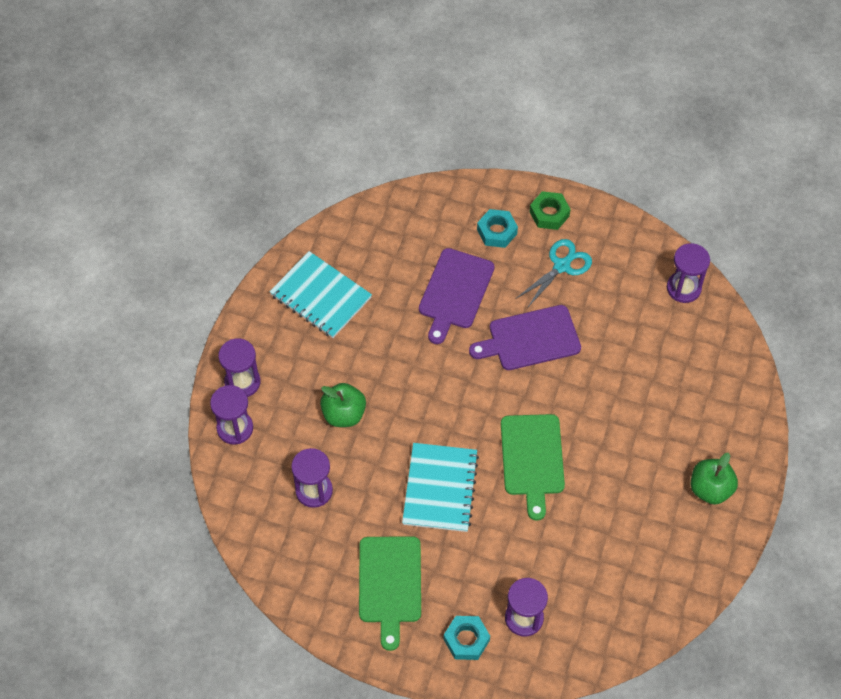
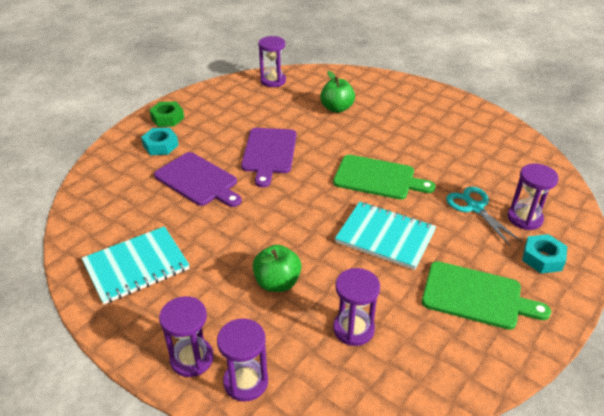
camera: 70 degrees left, 20 degrees down
(562, 266) = (216, 123): turquoise scissors -> turquoise scissors (474, 207)
(710, 489) = (434, 107): green apple -> green apple (337, 108)

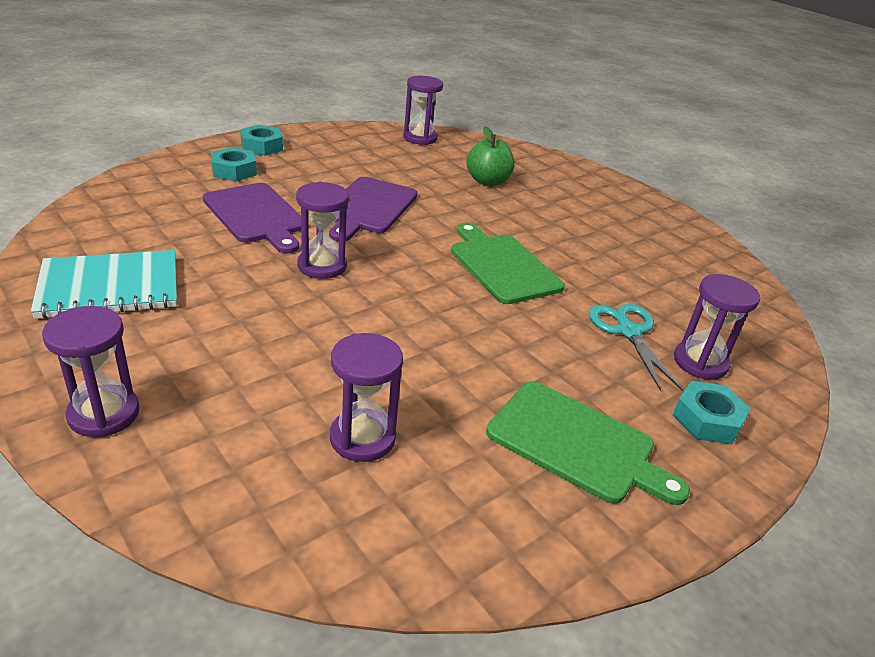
camera: 10 degrees right, 5 degrees down
(167, 118) = (262, 146): green nut -> turquoise nut
(246, 382) = (159, 464): purple hourglass -> purple hourglass (322, 266)
(277, 283) = (287, 352): green apple -> none
(377, 178) = (502, 266): green cutting board -> green cutting board turned 150 degrees counterclockwise
(385, 237) = (475, 335): turquoise notebook -> none

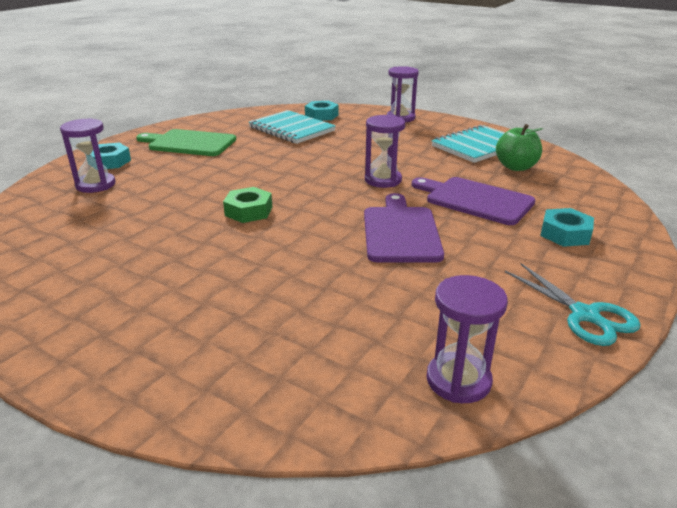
camera: 165 degrees right, 5 degrees down
(262, 146) = (603, 275): turquoise nut -> turquoise nut (321, 115)
(362, 438) = (291, 129): purple hourglass -> turquoise notebook
(487, 181) = (300, 310): green apple -> green apple (516, 167)
(502, 266) = (248, 211): green cutting board -> green nut
(628, 331) = (144, 191): turquoise scissors -> turquoise scissors (585, 315)

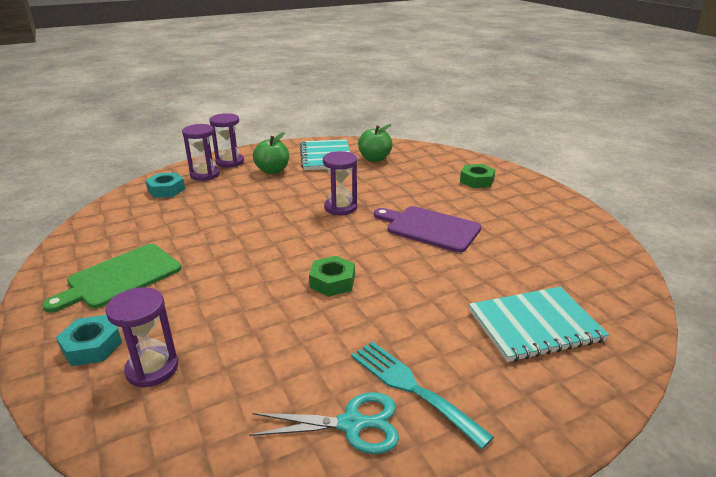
camera: 60 degrees left, 0 degrees up
(117, 284) = (411, 387): none -> turquoise fork
(291, 129) = (176, 212): turquoise notebook -> turquoise notebook (534, 325)
(410, 136) = (272, 171): none -> green apple
(458, 380) = (609, 267): purple hourglass -> purple hourglass (205, 175)
(475, 200) = (408, 188): purple cutting board -> none
(565, 234) = (476, 181): turquoise nut -> green nut
(585, 315) = (564, 210): turquoise scissors -> turquoise scissors (352, 424)

